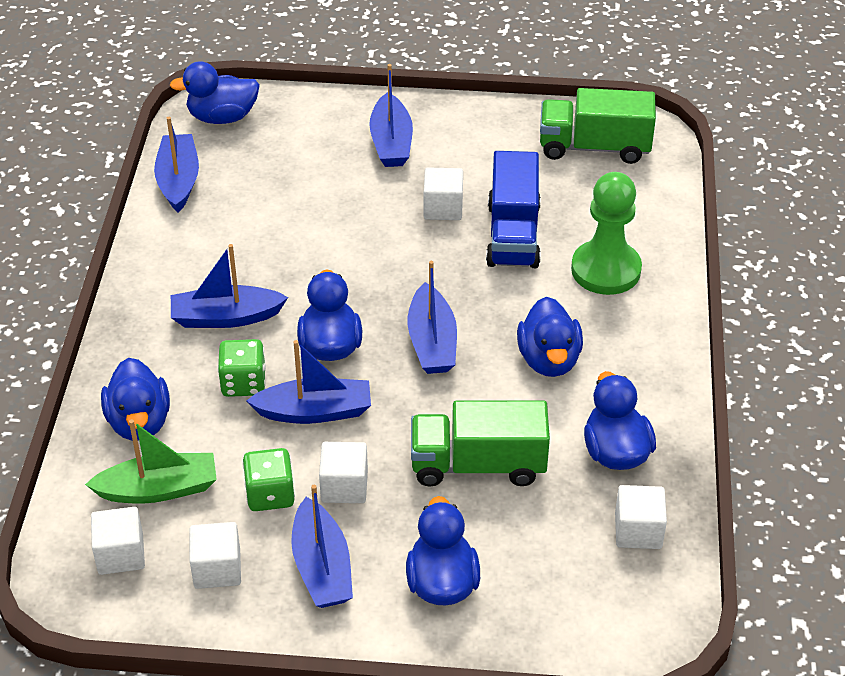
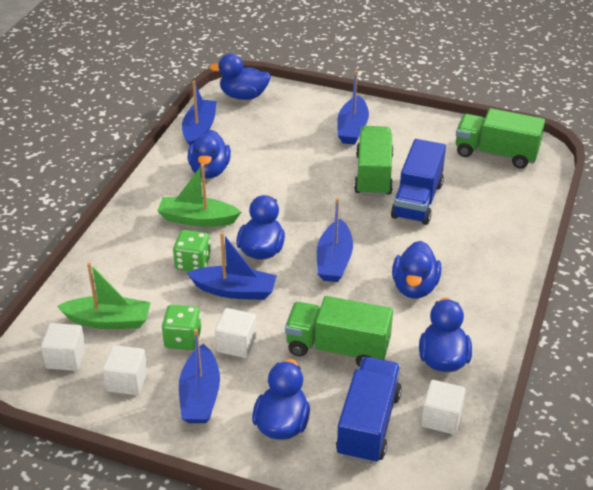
camera: 15 degrees right, 5 degrees down
(139, 422) = (113, 275): blue duck -> blue duck (209, 171)
(226, 317) = (197, 219): blue boat -> green boat
(443, 208) = (373, 175): white cube -> green truck
(550, 559) = (368, 424): none -> blue truck
(606, 270) = (477, 235): green pawn -> none

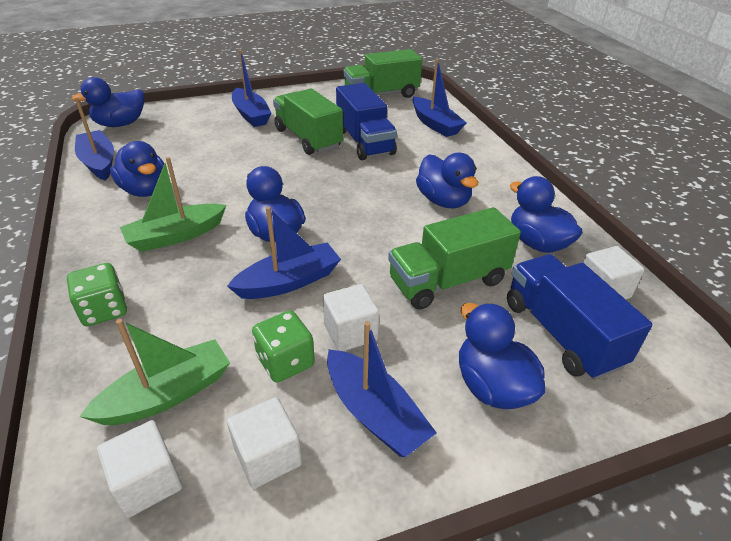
camera: 40 degrees left, 0 degrees up
(193, 263) = (214, 278): green dice -> green dice (104, 310)
(334, 260) = (353, 211): blue boat -> blue boat (435, 124)

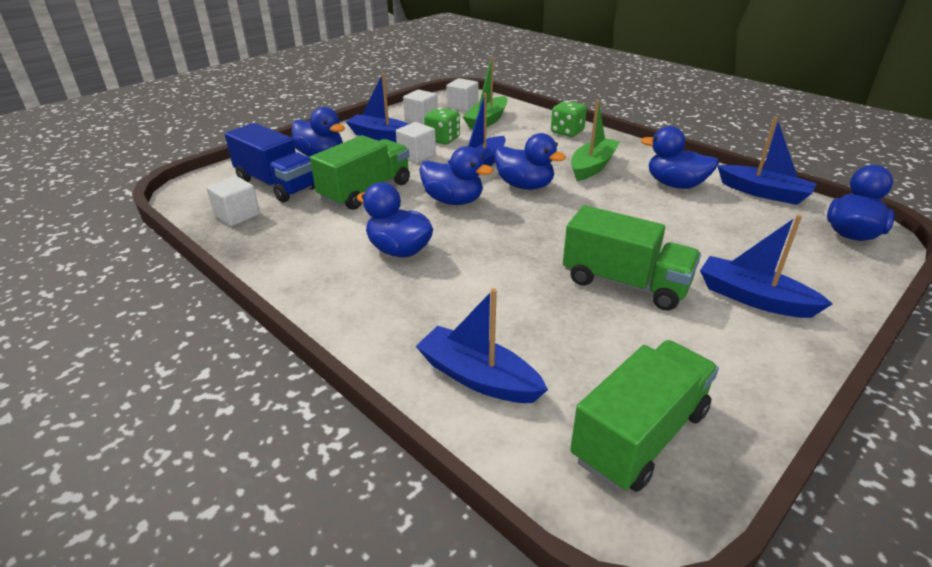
camera: 155 degrees right, 5 degrees down
(364, 142) = (550, 301): blue truck -> none
(537, 243) = (292, 236): blue duck -> blue duck (453, 201)

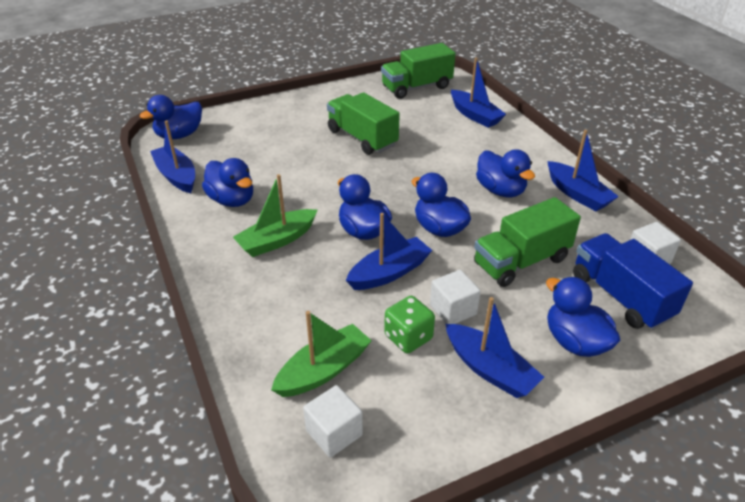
camera: 160 degrees left, 5 degrees up
(421, 119) = (418, 407): white cube -> none
(567, 132) = (243, 309): green dice -> none
(753, 298) = (300, 117): blue boat -> blue boat (577, 194)

